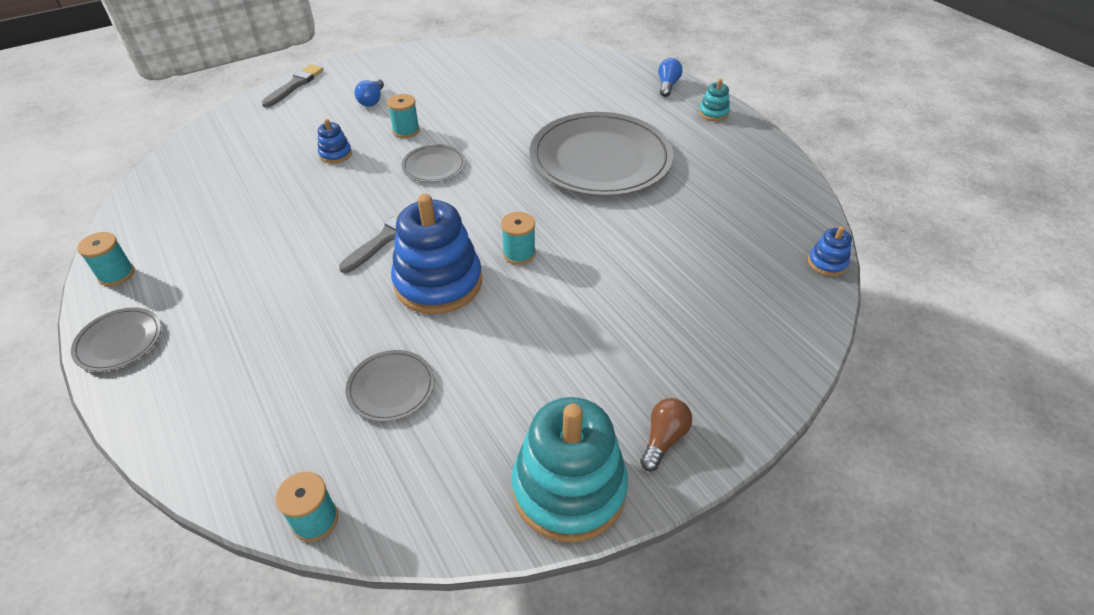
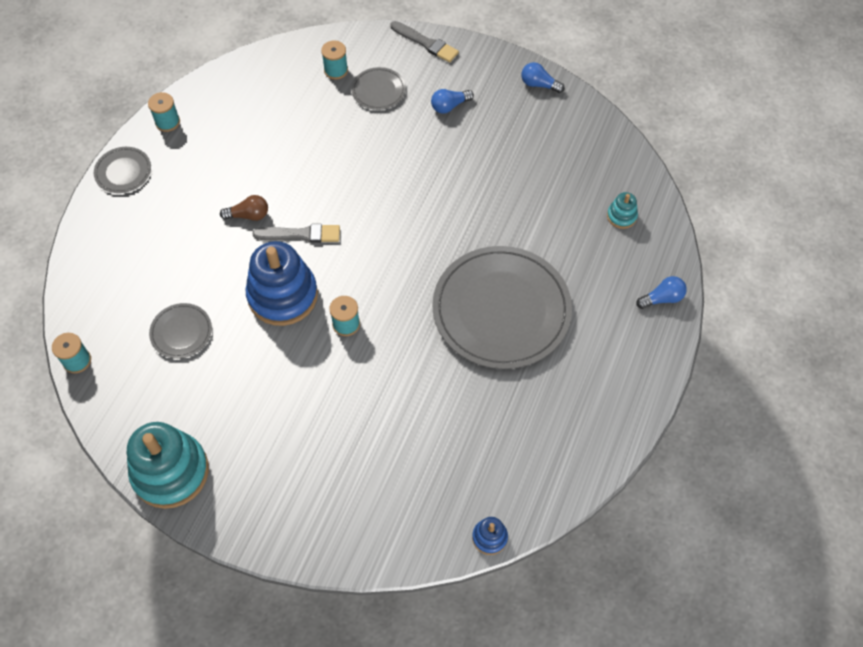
camera: 55 degrees right, 15 degrees up
(295, 85) = (426, 43): grey brush -> grey brush turned 45 degrees clockwise
(335, 154) = (365, 136): blue stacking toy -> none
(406, 130) = (429, 157): turquoise spool -> turquoise spool (336, 70)
(415, 55) = (539, 84): none -> blue light bulb
(434, 166) = (401, 206): grey plate -> grey plate (378, 90)
(663, 439) = (238, 504): brown light bulb -> brown light bulb (249, 215)
(713, 113) = (645, 358): turquoise stacking toy -> turquoise stacking toy (621, 216)

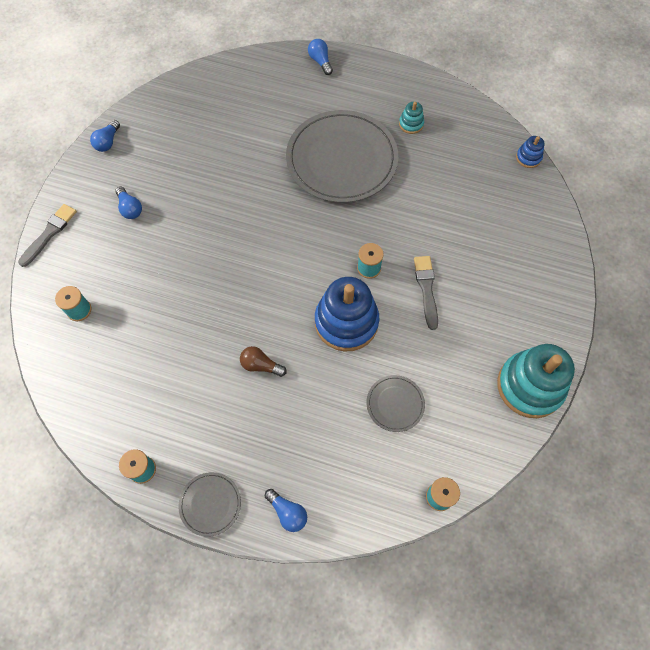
camera: 95 degrees left, 5 degrees up
(99, 230) = (287, 512): none -> blue light bulb
(249, 215) = (261, 365): brown light bulb -> brown light bulb turned 60 degrees counterclockwise
(301, 234) = (280, 316): grey brush -> grey brush (426, 289)
(378, 90) = (108, 269): grey plate -> none
(621, 216) = (247, 85): turquoise stacking toy -> turquoise stacking toy (411, 124)

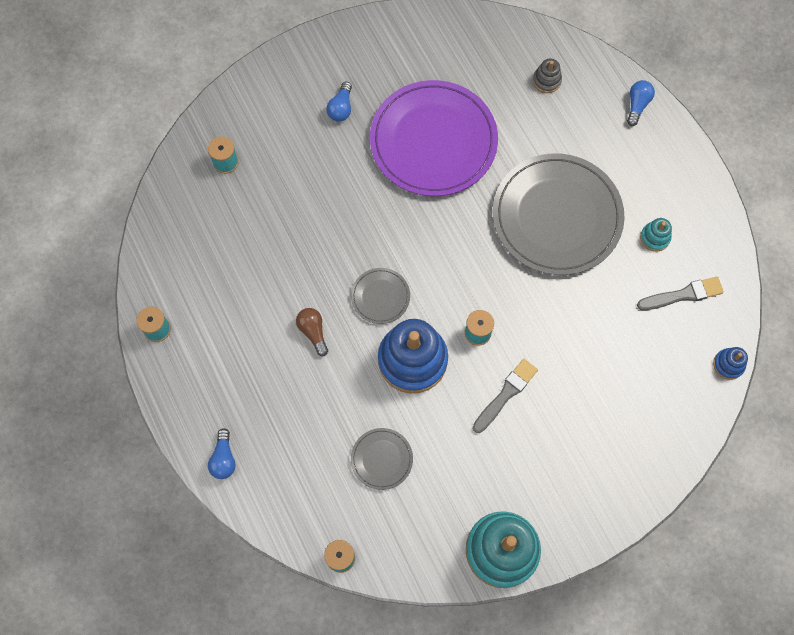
camera: 45 degrees right, 5 degrees up
(49, 233) = (261, 76): grey brush -> grey brush (683, 294)
(108, 142) = (379, 30): blue light bulb -> none
(210, 504) = (178, 399): grey plate -> grey plate (380, 296)
(215, 178) = (433, 141): none -> purple plate
(251, 89) = (546, 80): none -> grey stacking toy

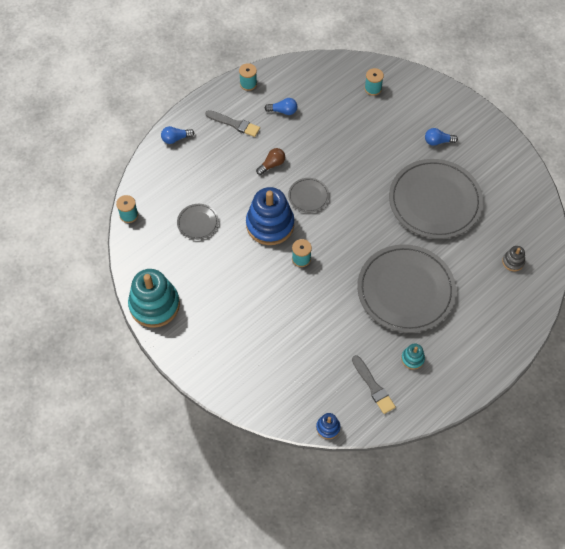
camera: 75 degrees right, 10 degrees down
(433, 141) = (435, 201): purple plate -> grey plate
(506, 394) = (262, 285): grey brush -> grey brush (234, 124)
(637, 105) = (518, 327): blue light bulb -> blue light bulb (283, 111)

